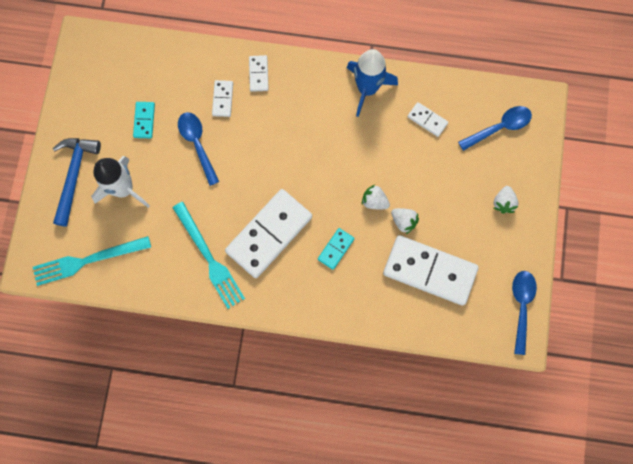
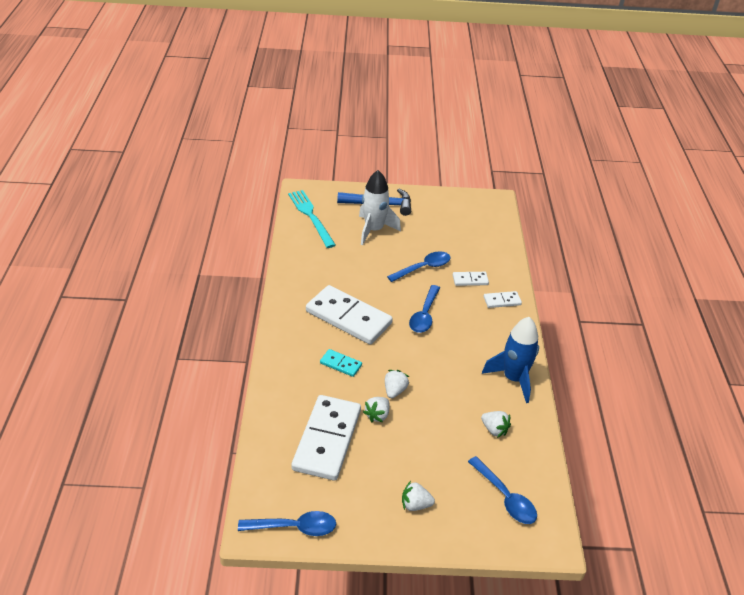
camera: 80 degrees right, 35 degrees down
(144, 120) = (436, 237): turquoise domino -> none
(209, 258) = (321, 282): turquoise fork -> none
(272, 156) = (424, 315): none -> blue spoon
(427, 120) = (494, 430): white domino -> white strawberry

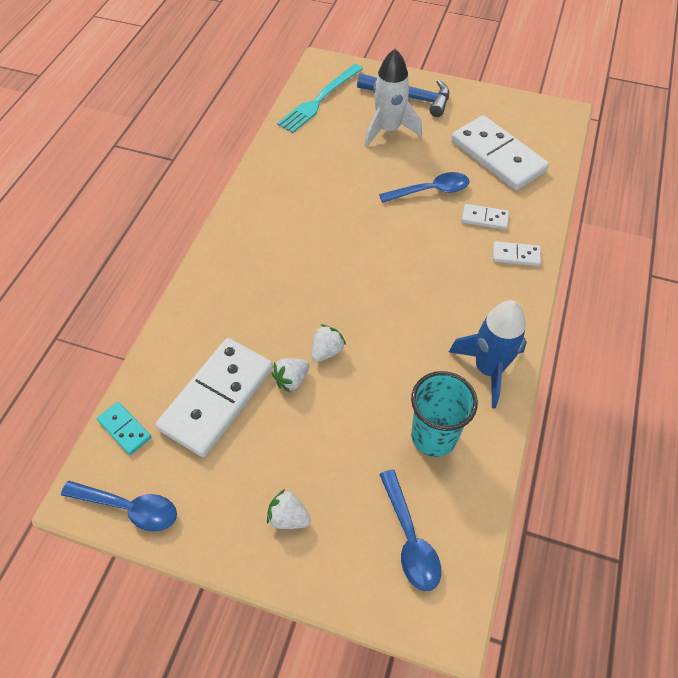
camera: 20 degrees right, 15 degrees up
(311, 216) = (319, 100): turquoise fork -> turquoise fork turned 135 degrees counterclockwise
(341, 364) = (275, 300): turquoise domino -> turquoise domino (125, 429)
(348, 317) = (310, 240): white domino -> white domino (497, 156)
(424, 315) = (406, 255): blue spoon -> none
(494, 430) = (433, 436): white strawberry -> turquoise cup

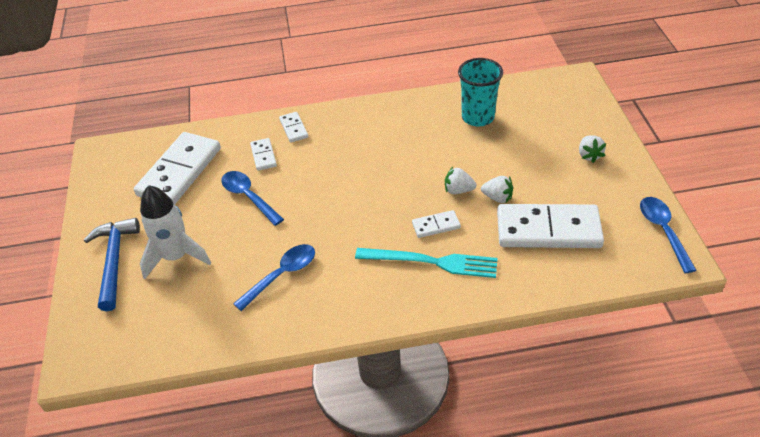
camera: 115 degrees left, 10 degrees down
(125, 429) = (619, 268): turquoise domino -> none
(294, 308) = (436, 226): none -> white domino
(319, 100) = (149, 335): turquoise fork -> turquoise fork (431, 262)
(410, 539) = (550, 104): blue spoon -> blue spoon (282, 275)
(488, 369) = (407, 111): blue rocket -> none

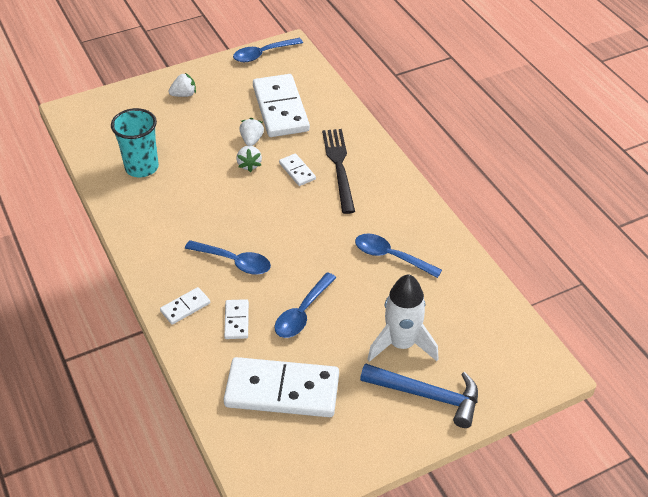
camera: 110 degrees left, 0 degrees up
(114, 261) = (427, 395): blue hammer -> blue hammer turned 135 degrees counterclockwise
(263, 156) = (237, 320): white domino -> white domino turned 60 degrees counterclockwise
(329, 163) = (234, 262): none -> blue spoon
(431, 262) = (339, 167): turquoise fork -> black fork

